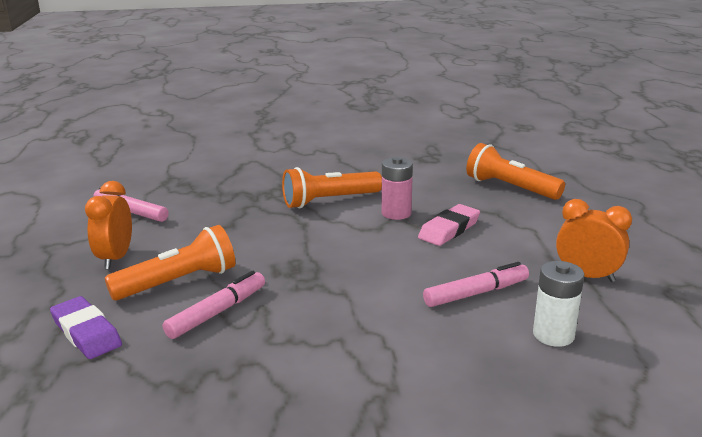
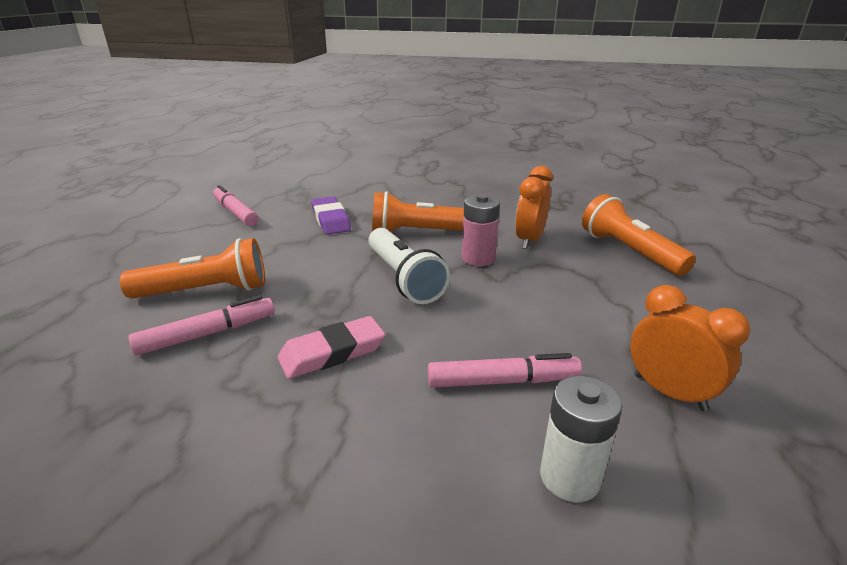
camera: 20 degrees right, 5 degrees up
(86, 332) = (77, 327): purple eraser -> purple eraser (331, 220)
(115, 258) = (179, 254): orange clock -> orange clock (529, 240)
(347, 240) = (404, 278): none -> white flashlight
(449, 229) = (524, 288): pink eraser -> pink eraser (332, 353)

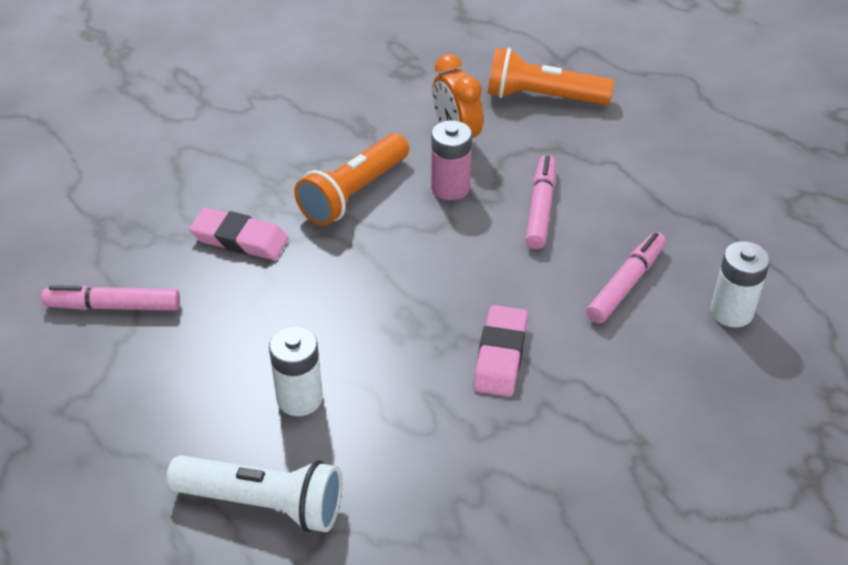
camera: 50 degrees left, 15 degrees up
(205, 291) = (299, 398): orange flashlight -> white battery
(208, 334) = (388, 423): pink marker -> pink marker (541, 208)
(331, 220) = (240, 239): purple eraser -> pink eraser
(404, 278) = (431, 254): white flashlight -> white flashlight (263, 503)
(669, 392) = (710, 217): orange clock -> none

